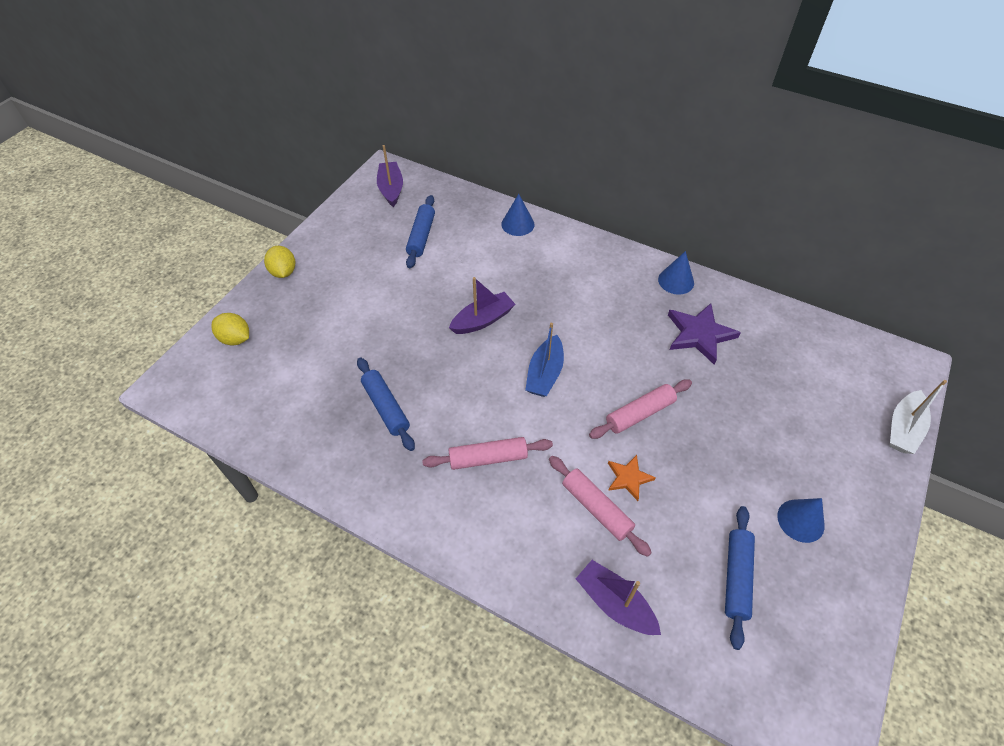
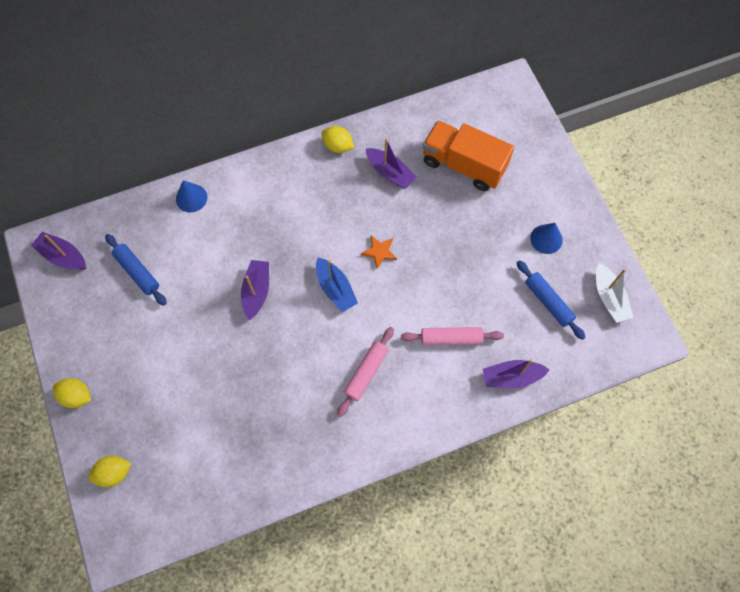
camera: 50 degrees left, 15 degrees up
(386, 407) = (272, 408): blue rolling pin -> none
(628, 478) = (447, 304): orange star -> orange star (379, 252)
(639, 414) = (413, 259): pink rolling pin -> none
(676, 281) = (338, 146): blue cone -> yellow lemon
(699, 334) = (390, 173): purple star -> purple boat
(780, 386) = (463, 165): none -> orange truck
(903, 428) = (542, 132): white boat -> white boat (609, 298)

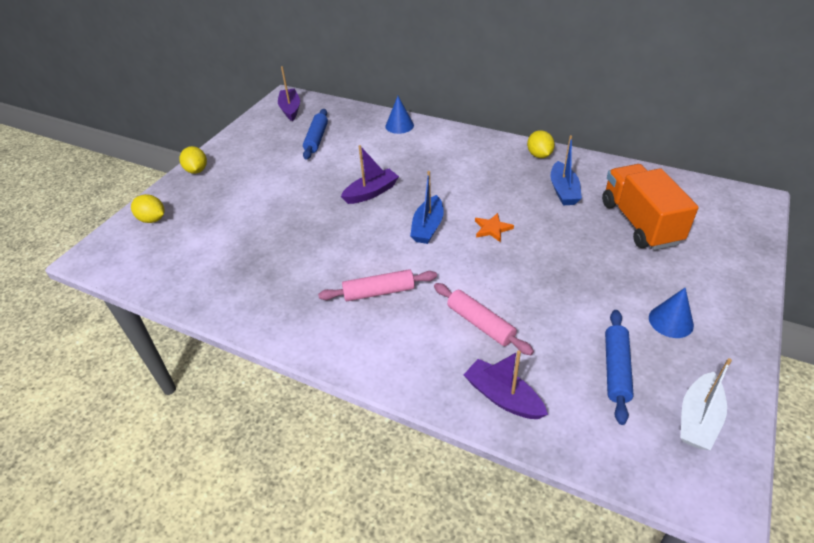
camera: 50 degrees right, 25 degrees down
(390, 173) = (563, 191): purple boat -> blue boat

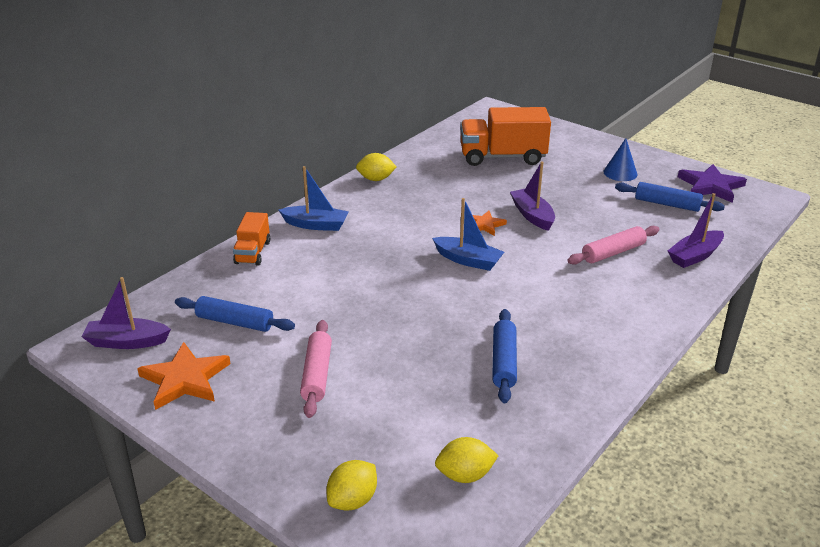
camera: 80 degrees left, 10 degrees down
(197, 170) = (240, 450): yellow lemon -> yellow lemon (465, 475)
(258, 137) = (185, 379): none -> orange star
(289, 266) = (504, 362): none -> blue rolling pin
(371, 193) = (388, 289): purple boat -> purple boat (532, 215)
(379, 292) = (561, 302): pink rolling pin -> pink rolling pin (317, 374)
(399, 125) = (253, 252): blue cone -> orange truck
(563, 191) = (442, 179): blue boat -> blue boat (316, 225)
(698, 419) = (711, 186): white boat -> purple star

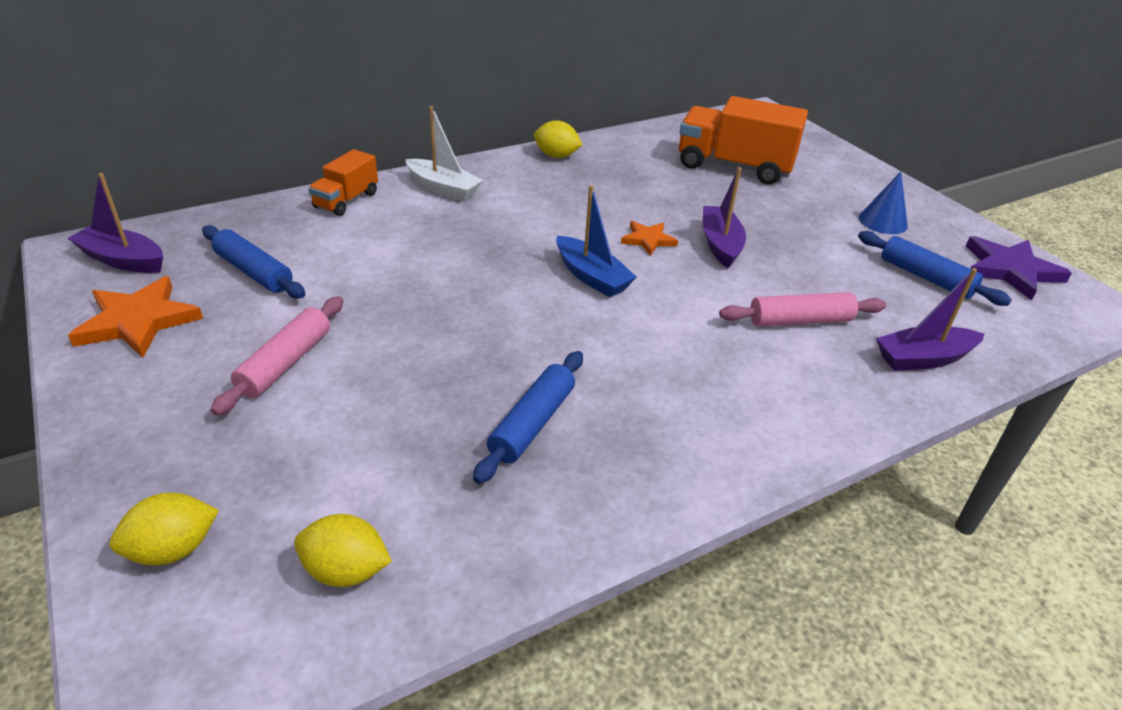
camera: 20 degrees right, 5 degrees up
(316, 225) = (443, 188): blue boat -> white boat

